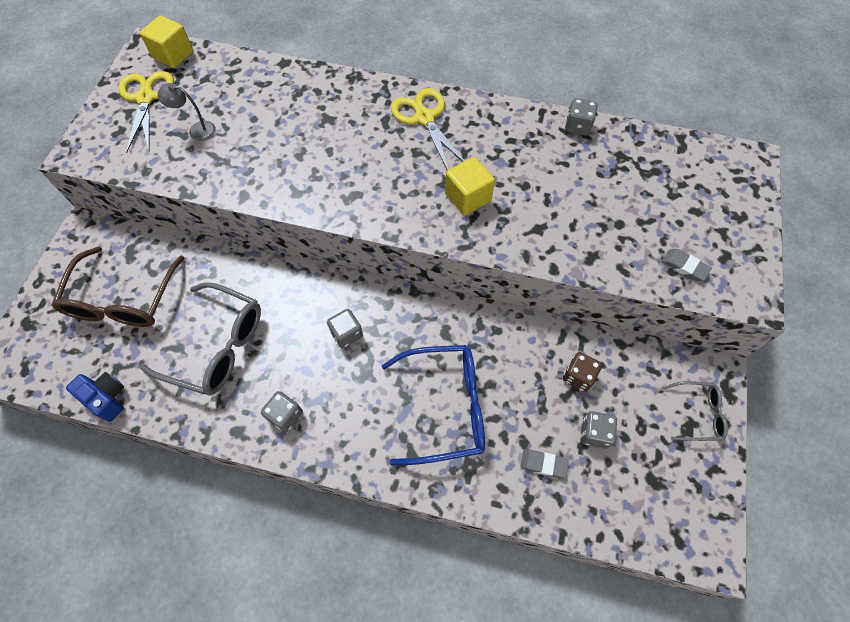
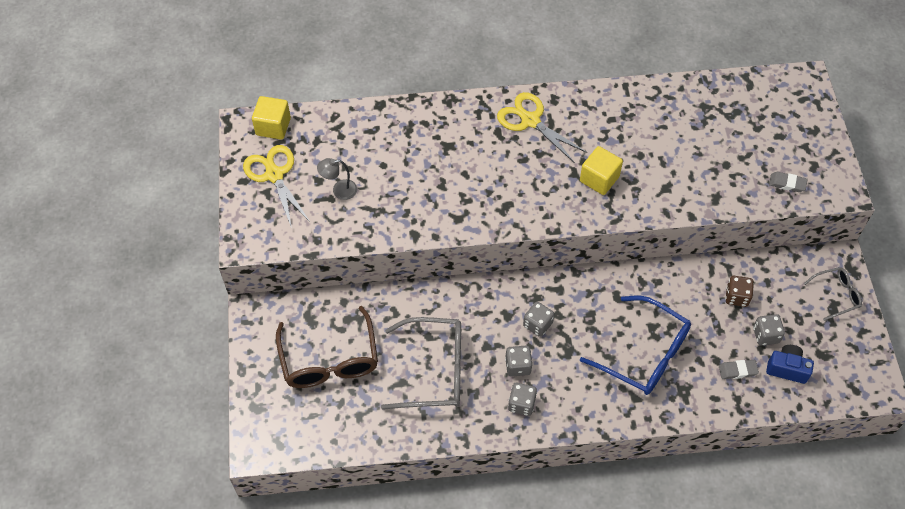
camera: 20 degrees left, 5 degrees down
(107, 398) = (366, 441): blue camera -> blue camera (787, 369)
(445, 407) = (645, 354): blue glasses -> blue glasses turned 60 degrees clockwise
(577, 126) = (660, 91): grey dice -> grey dice (518, 366)

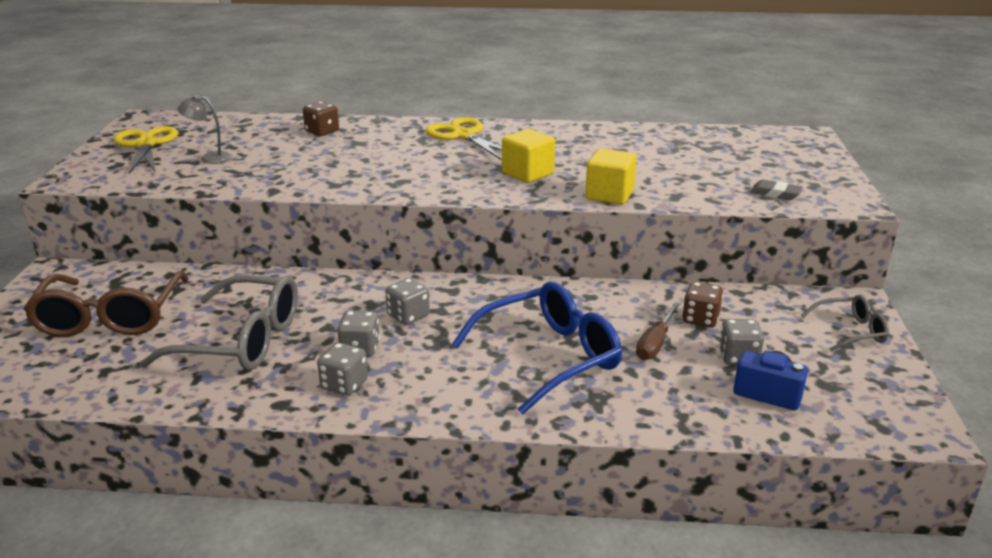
camera: 10 degrees right, 30 degrees down
(273, 126) = (174, 120): yellow cube -> yellow cube (609, 195)
(410, 130) = (322, 131): none -> brown dice
(645, 354) = (550, 357): blue glasses -> blue glasses turned 75 degrees counterclockwise
(711, 328) = (656, 342): none -> brown screwdriver
(737, 370) = (688, 387): grey eraser -> none

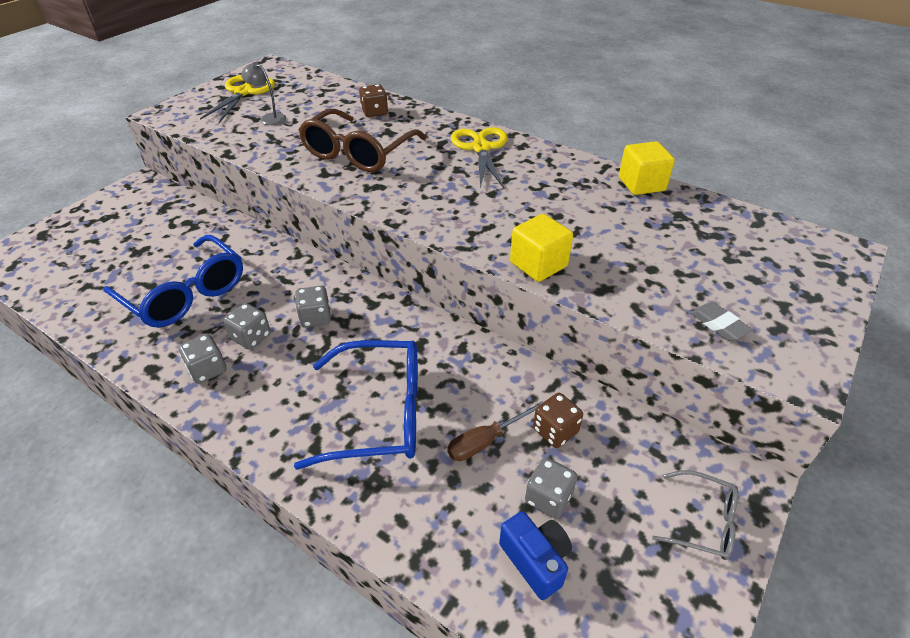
camera: 30 degrees right, 15 degrees up
(110, 318) = (132, 238): brown glasses -> brown glasses (358, 153)
(242, 340) = (186, 294): grey glasses -> blue glasses
(527, 173) = (490, 211): yellow cube -> yellow cube (641, 184)

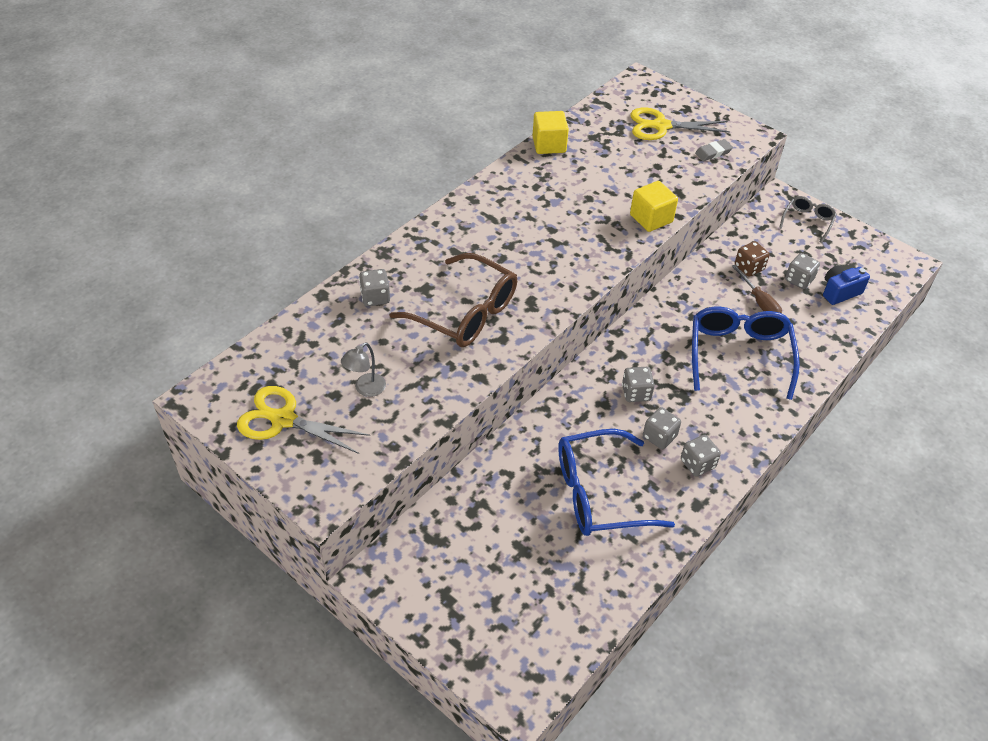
camera: 85 degrees left, 5 degrees up
(186, 294) = (598, 494): blue glasses -> blue glasses turned 150 degrees counterclockwise
(374, 112) = (375, 297): brown dice -> grey dice
(481, 148) = (472, 226): yellow scissors -> yellow scissors (660, 126)

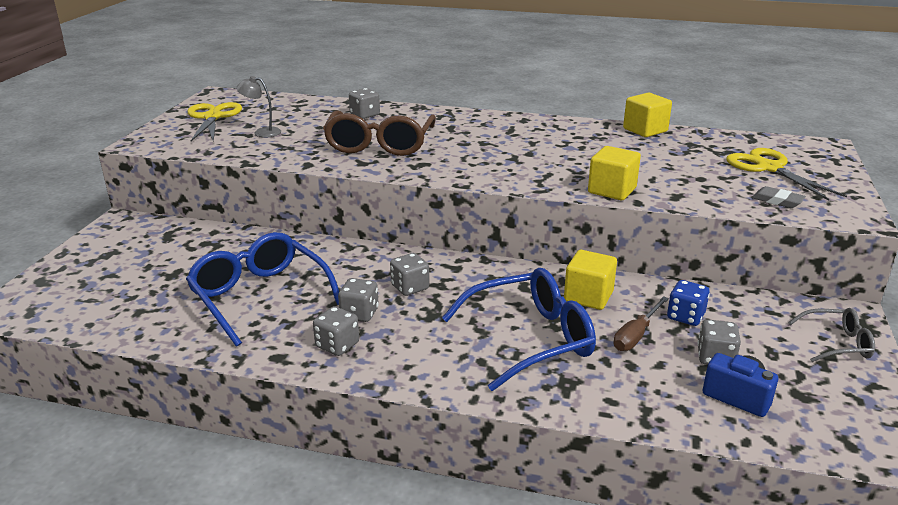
camera: 65 degrees right, 20 degrees down
(701, 301) = (588, 296): none -> yellow cube
(749, 268) = (685, 316): brown dice -> blue dice

